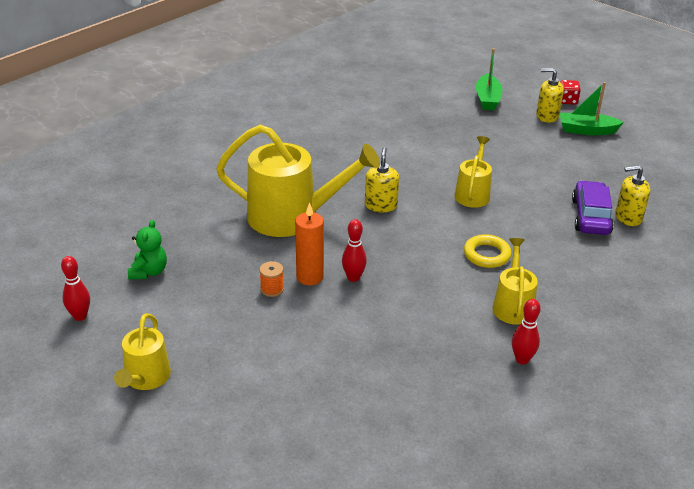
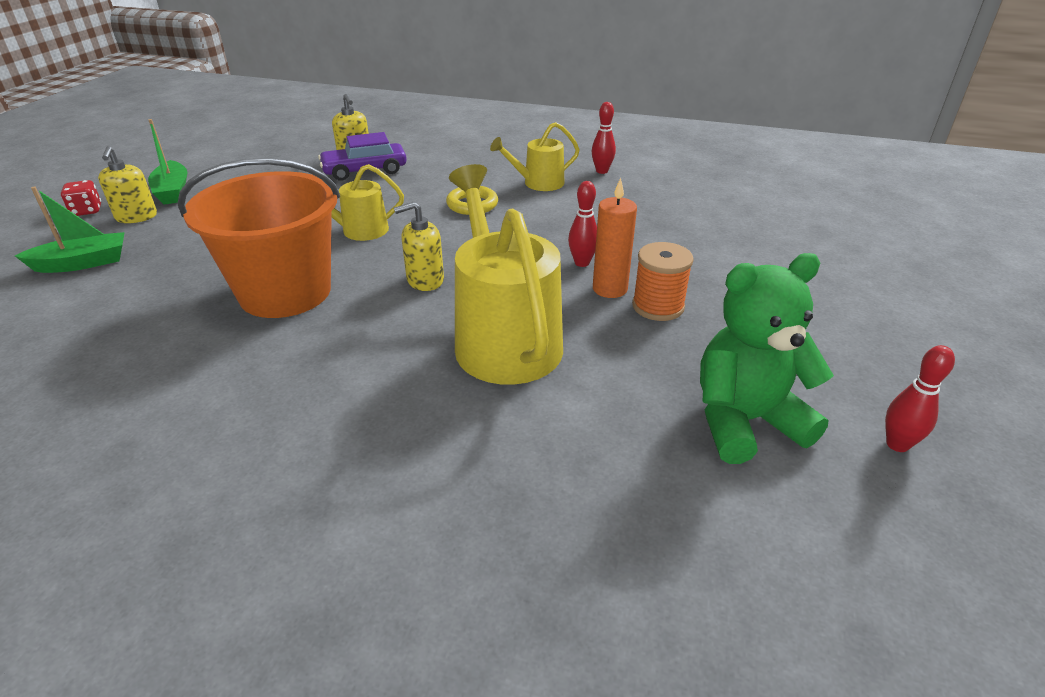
camera: 115 degrees left, 0 degrees up
(145, 378) = (887, 338): yellow watering can -> none
(149, 272) = (745, 421): green teddy bear -> green teddy bear, size x1.85
(272, 289) = (658, 306): orange spool -> orange spool, size x1.67
(404, 156) = (285, 292): none -> orange bucket

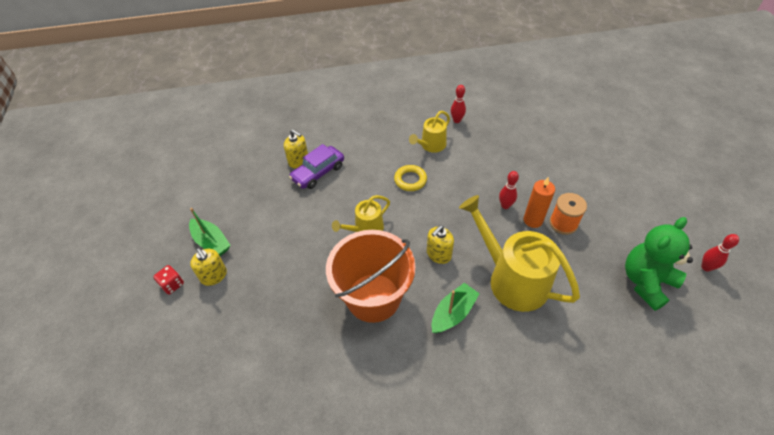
camera: 25 degrees left, 15 degrees up
(83, 263) = (226, 330): green boat -> green boat (453, 313)

